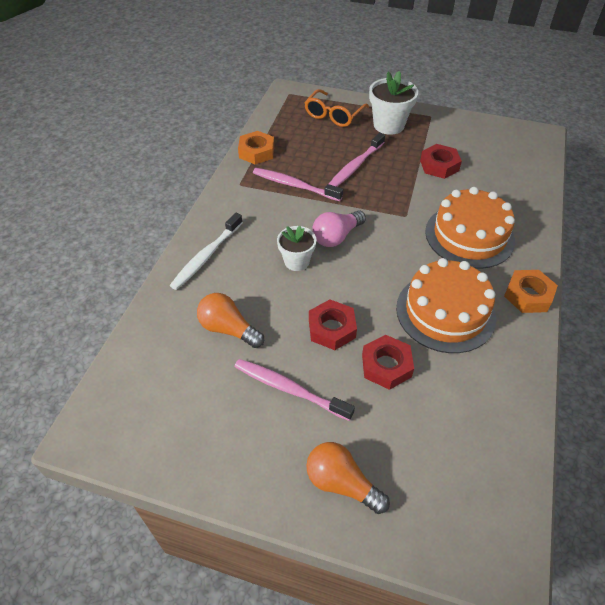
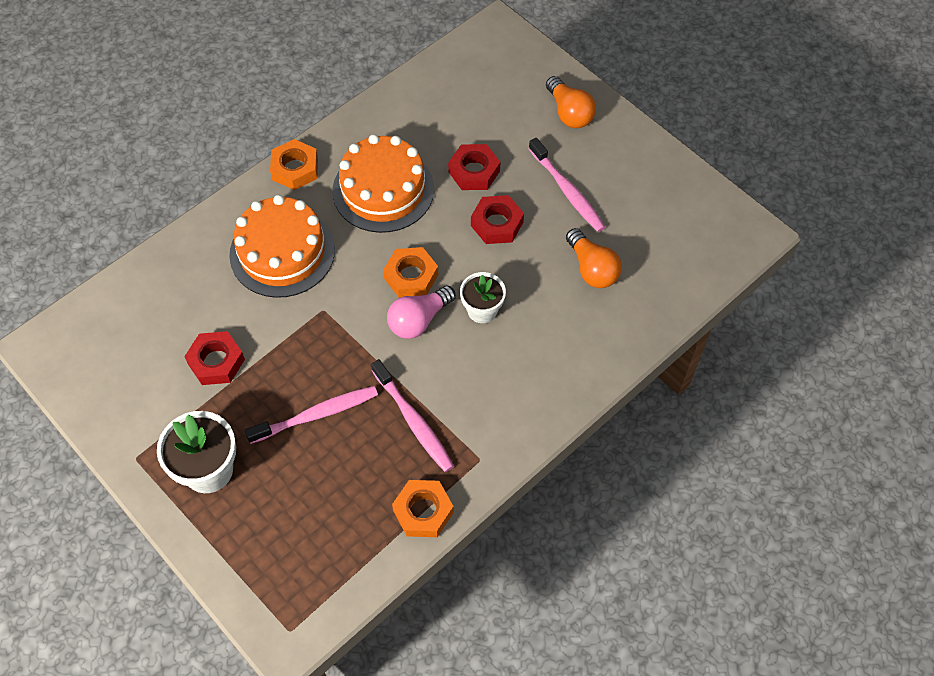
camera: 150 degrees left, 10 degrees up
(206, 256) = (574, 364): white toothbrush -> none
(333, 115) = (264, 535): orange glasses -> none
(336, 237) = (419, 320): pink light bulb -> pink light bulb turned 150 degrees clockwise
(366, 260) = (411, 276): none -> orange nut

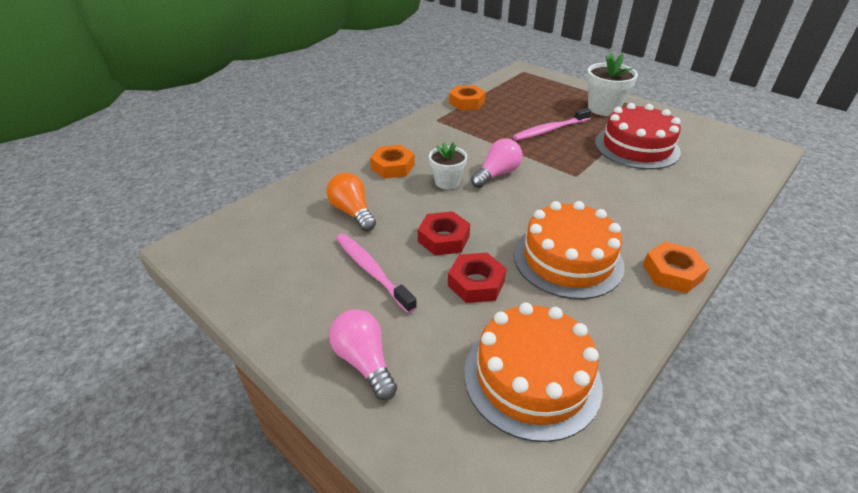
camera: 175 degrees right, 20 degrees down
(216, 362) = (636, 147): red nut -> red cake
(282, 252) = (634, 207): orange cake -> orange cake (531, 377)
(411, 276) = (513, 198): orange nut -> orange nut (392, 167)
(413, 421) = (484, 131): pink toothbrush -> none
(569, 112) = (364, 361): orange light bulb -> pink light bulb

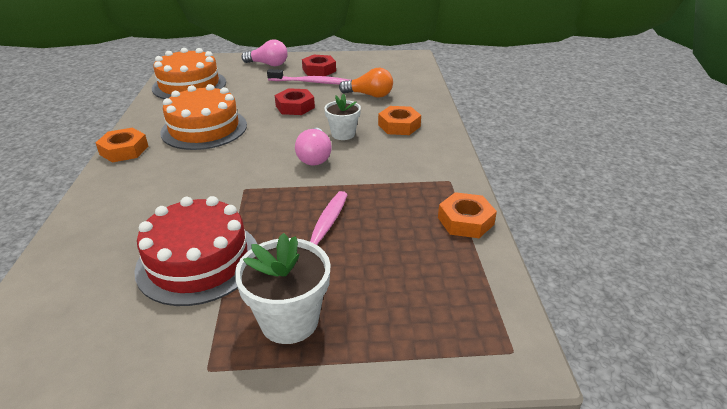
camera: 135 degrees right, 5 degrees down
(476, 283) = (250, 99): red nut -> red nut (319, 70)

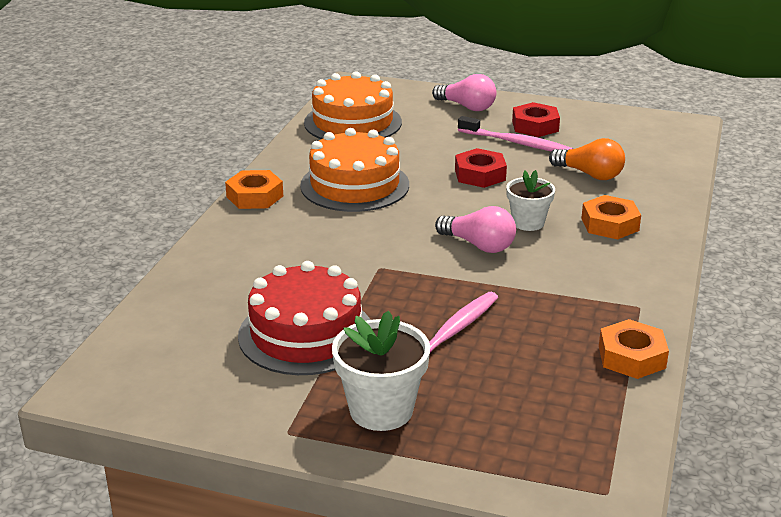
camera: 20 degrees right, 5 degrees down
(314, 157) = (478, 245): pink light bulb -> pink light bulb turned 75 degrees counterclockwise

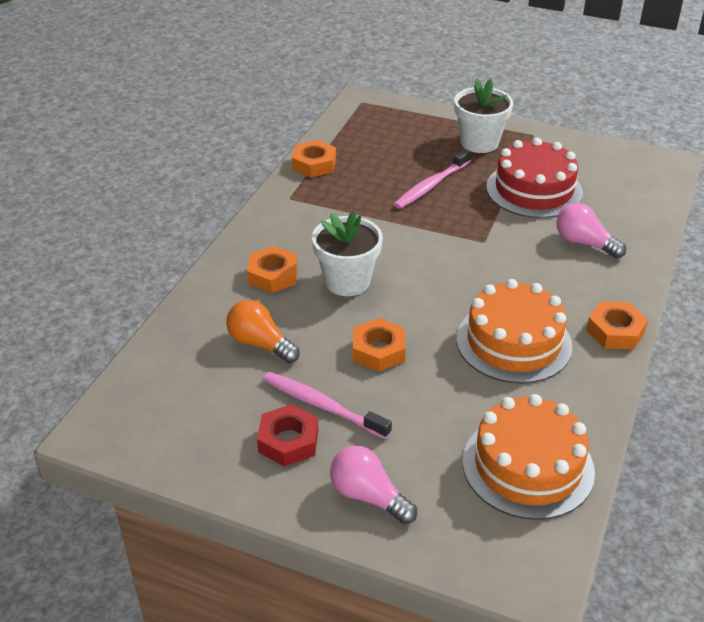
camera: 175 degrees left, 10 degrees up
(478, 245) = (397, 258): pink light bulb -> pink light bulb (584, 243)
(480, 175) = (378, 351): red nut -> orange nut
(528, 223) = (347, 281): white flower pot -> white flower pot, size x1.54

